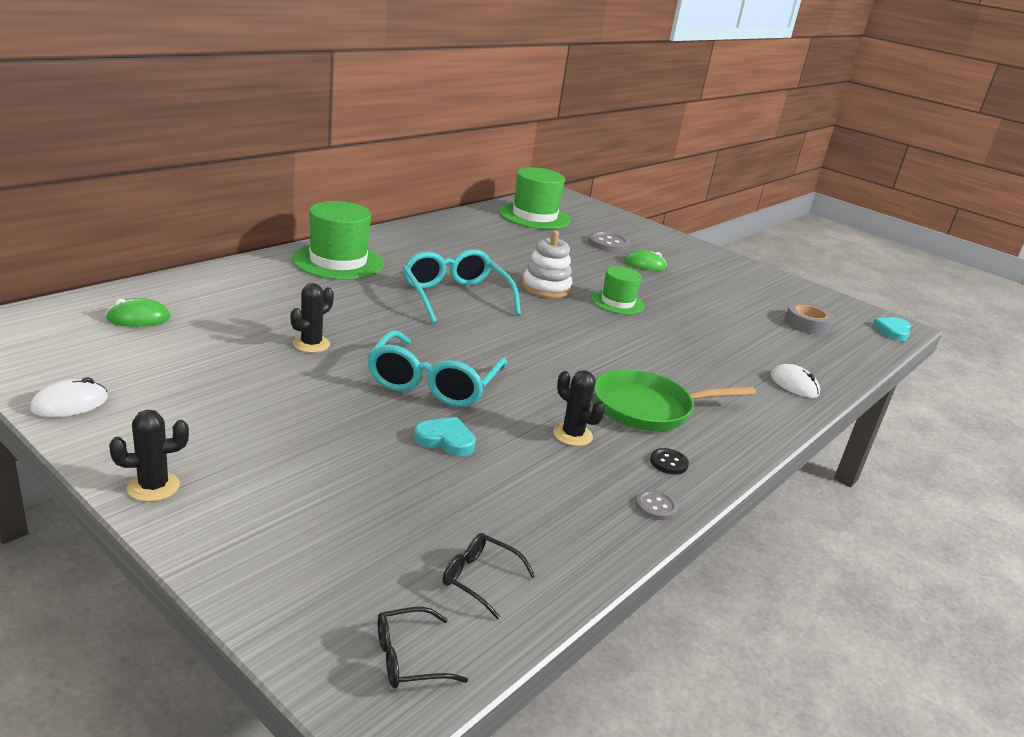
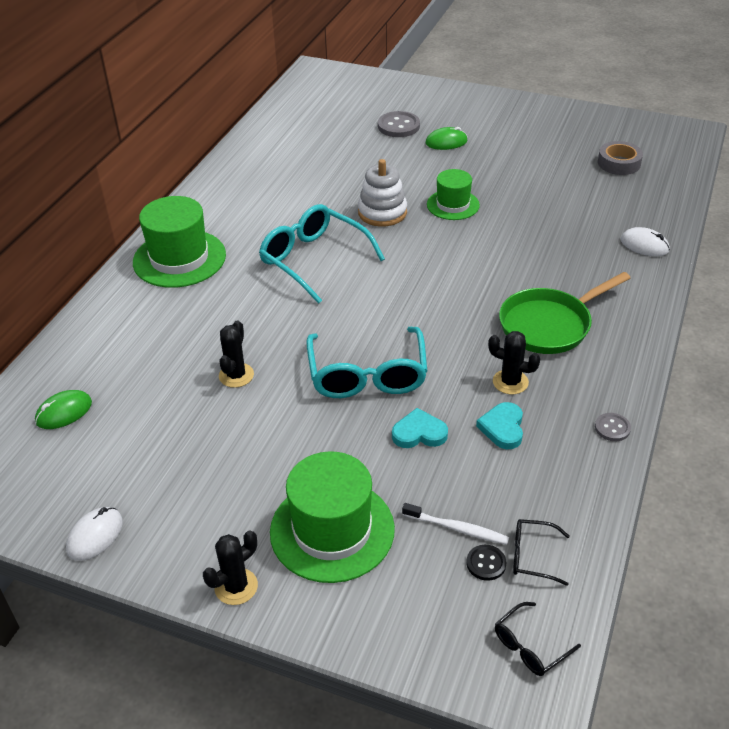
camera: 15 degrees left, 15 degrees up
(418, 525) = (457, 528): none -> white toothbrush
(534, 216) = (309, 114): green hat -> green hat (332, 530)
(668, 463) = (597, 378): black button -> black button (486, 563)
(893, 331) = (689, 141): turquoise heart -> turquoise heart (502, 428)

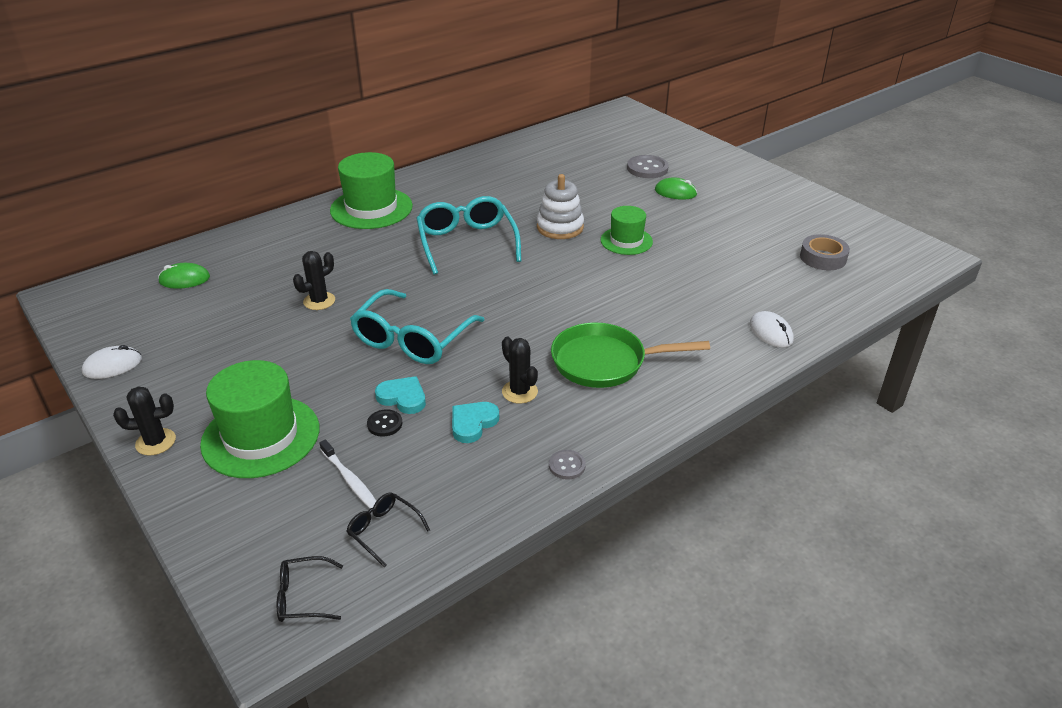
camera: 30 degrees right, 5 degrees down
(486, 563) = (342, 517): black button -> black button (384, 424)

